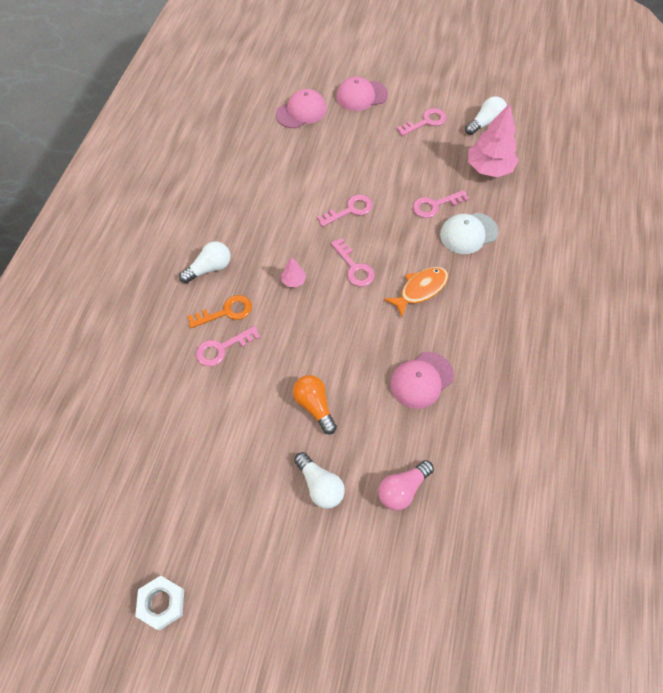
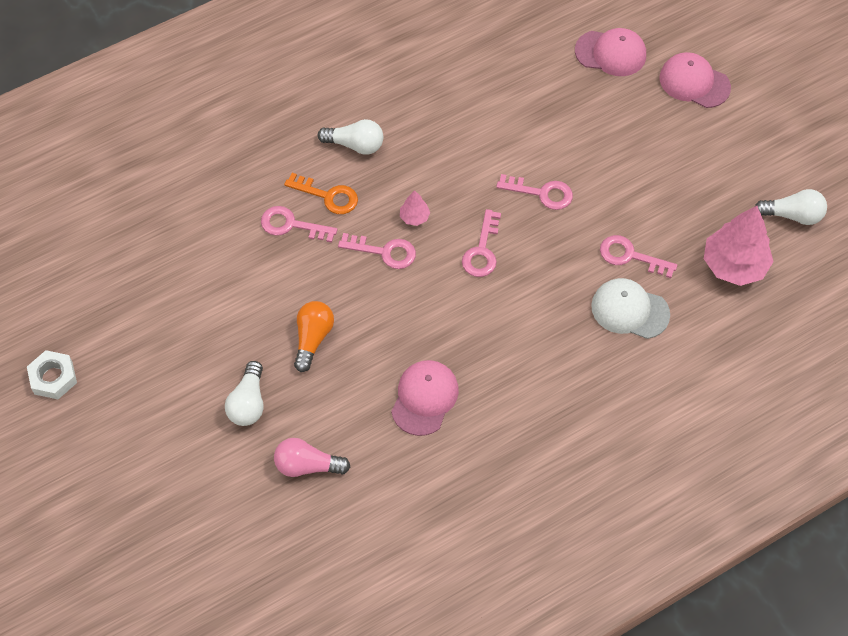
camera: 45 degrees right, 0 degrees up
(420, 289) = (518, 322): orange fish -> none
(421, 380) = (424, 398): pink cap -> pink cap turned 105 degrees clockwise
(426, 122) = (728, 163): pink key -> pink key (384, 252)

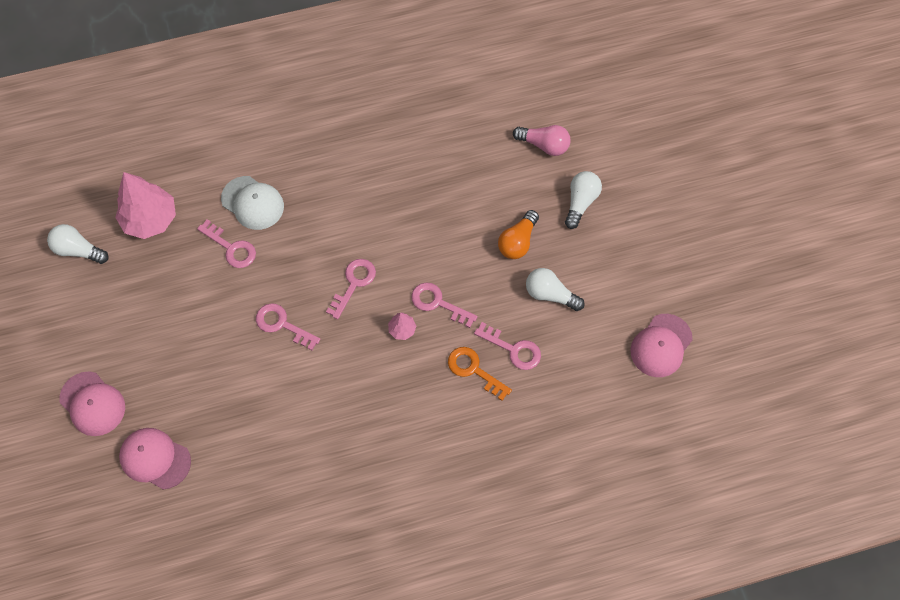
camera: 165 degrees left, 5 degrees up
(53, 377) = (737, 260): white nut -> none
(355, 145) = (435, 418): white light bulb -> white light bulb (550, 294)
(424, 398) = (441, 173): pink cap -> pink cap (661, 346)

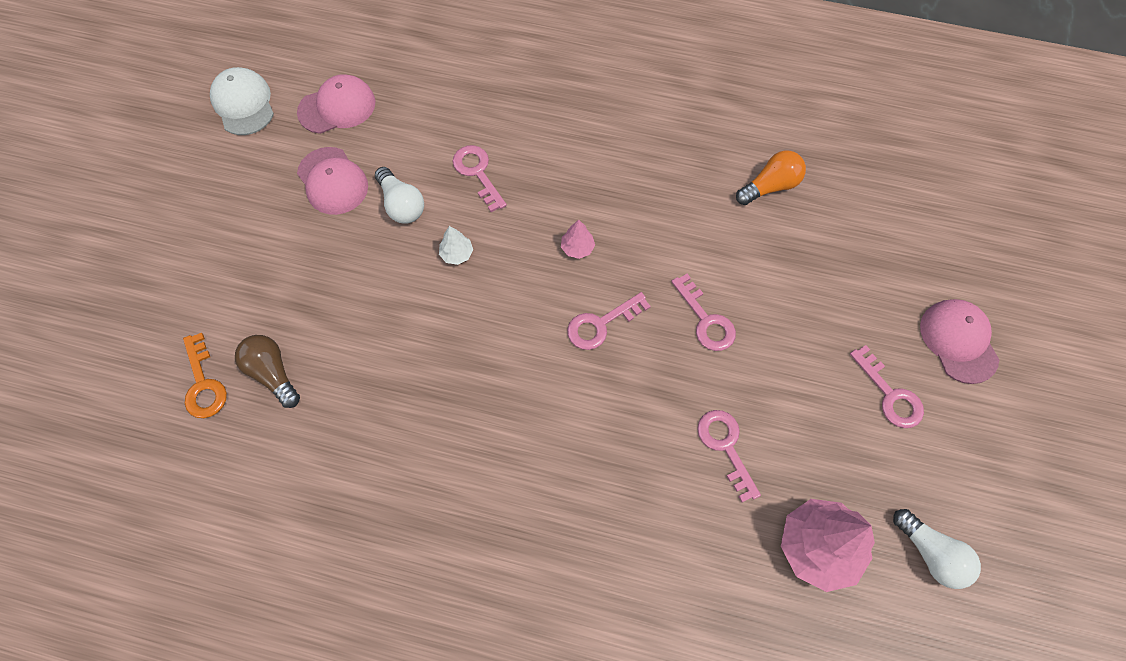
camera: 150 degrees left, 0 degrees up
(155, 458) = (902, 251): pink cap -> pink cap (332, 181)
(253, 203) = (671, 495): white cap -> white cap (243, 103)
(438, 303) = (522, 255): pink key -> pink key (890, 394)
(474, 370) = (530, 174): orange key -> orange key (203, 384)
(484, 280) = (457, 254): none -> white tree
(517, 242) = (392, 275): orange light bulb -> orange light bulb (770, 186)
(544, 145) = (273, 373): pink light bulb -> brown light bulb
(580, 202) = (291, 282): white light bulb -> none

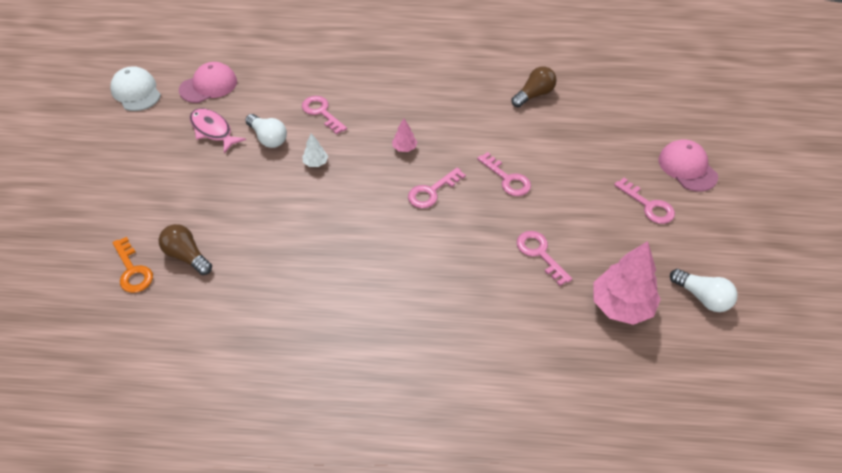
camera: 10 degrees left, 15 degrees down
(332, 181) = (213, 130): pink cap -> pink fish
(770, 186) = (534, 95): orange light bulb -> brown light bulb

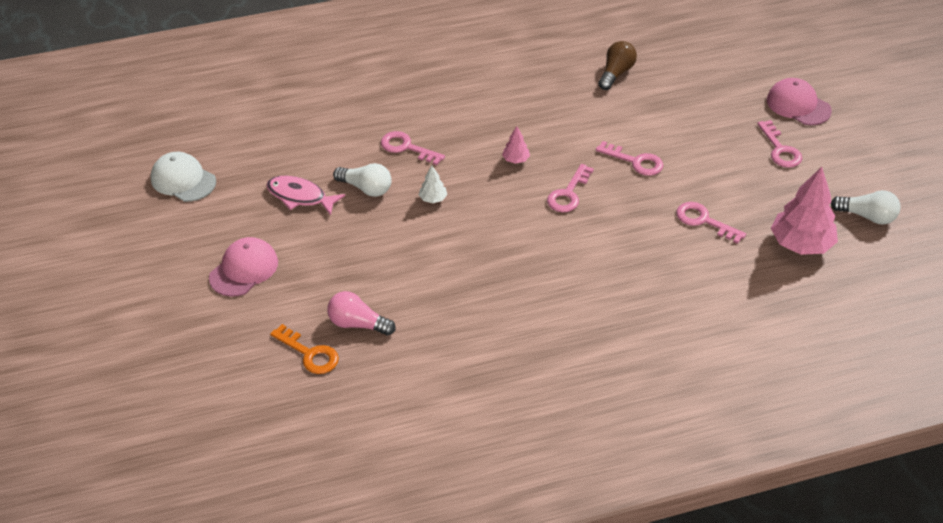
camera: 20 degrees left, 5 degrees down
(187, 256) = (358, 324): brown light bulb -> pink light bulb
(208, 85) = (262, 152): pink cap -> pink cap (244, 269)
(648, 205) = (780, 149): pink key -> pink key turned 45 degrees clockwise

